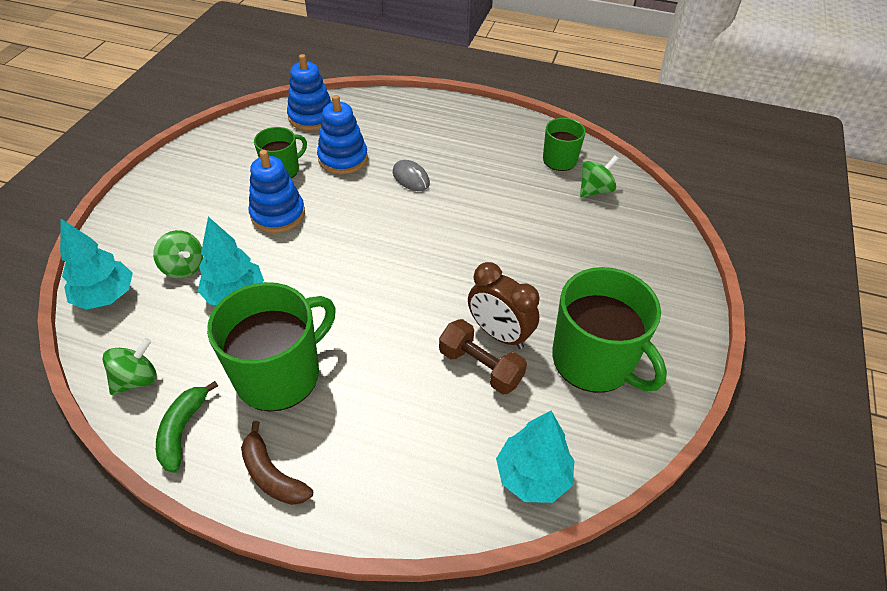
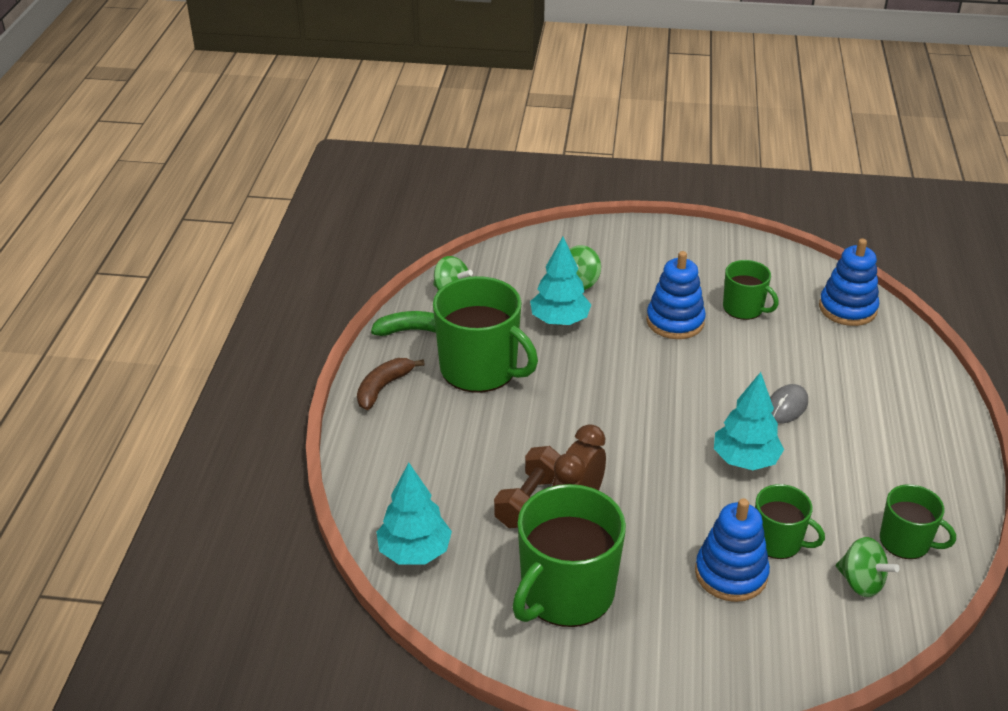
camera: 80 degrees right, 10 degrees down
(106, 296) = (529, 251): turquoise tree -> turquoise tree (745, 460)
(343, 159) = (788, 347): blue stacking toy -> blue stacking toy (731, 574)
(552, 220) = (778, 541): none -> green mug

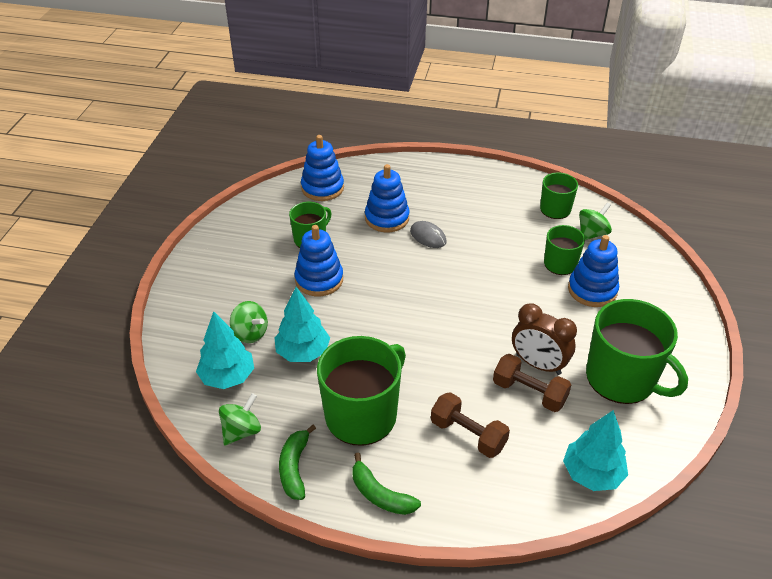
camera: 85 degrees left, 5 degrees up
(383, 388) = (380, 494): brown banana -> green banana
(462, 449) = (468, 434): none -> brown dumbbell
(745, 460) = (483, 266): turquoise tree -> turquoise tree (227, 377)
(809, 368) = (387, 218): none -> blue stacking toy

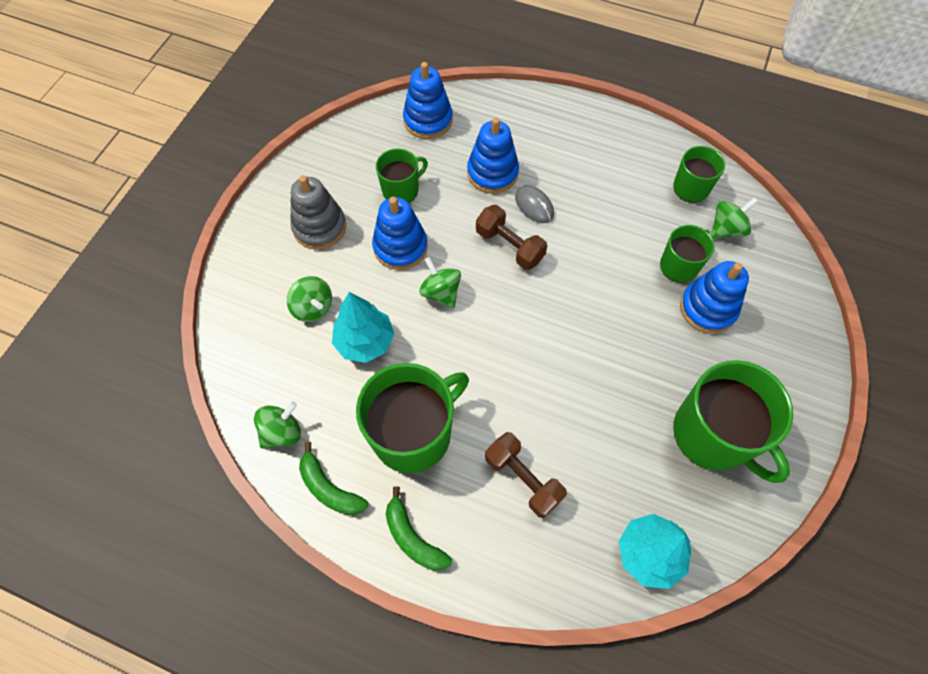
camera: 10 degrees right, 20 degrees up
(227, 377) = (279, 360): turquoise tree -> none
(244, 274) = (319, 227): none -> grey stacking toy
(295, 468) = (329, 488): green banana -> green banana turned 60 degrees counterclockwise
(362, 308) = (441, 292): none -> green spinning top
(529, 392) = (603, 436): brown dumbbell -> brown dumbbell (509, 246)
(538, 364) = (622, 400): brown clock -> none

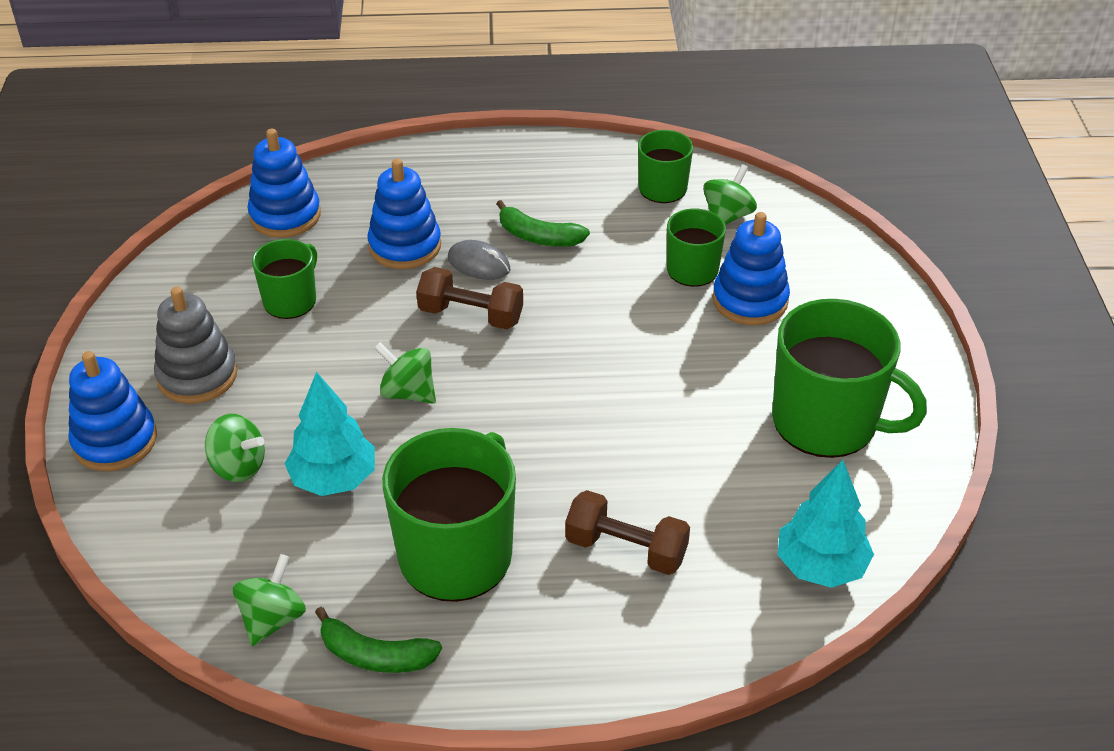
camera: 25 degrees left, 20 degrees down
(400, 247) = (325, 362): blue stacking toy -> blue stacking toy (115, 441)
(413, 537) = (520, 664): green banana -> green banana (538, 236)

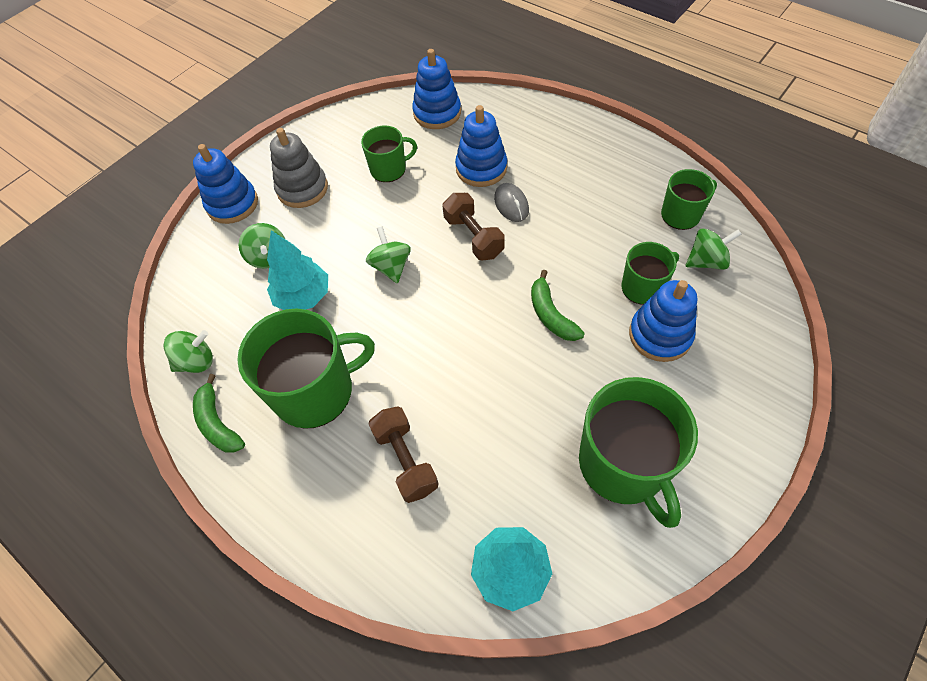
camera: 45 degrees right, 15 degrees up
(538, 236) = (565, 206): green banana -> green banana (551, 314)

